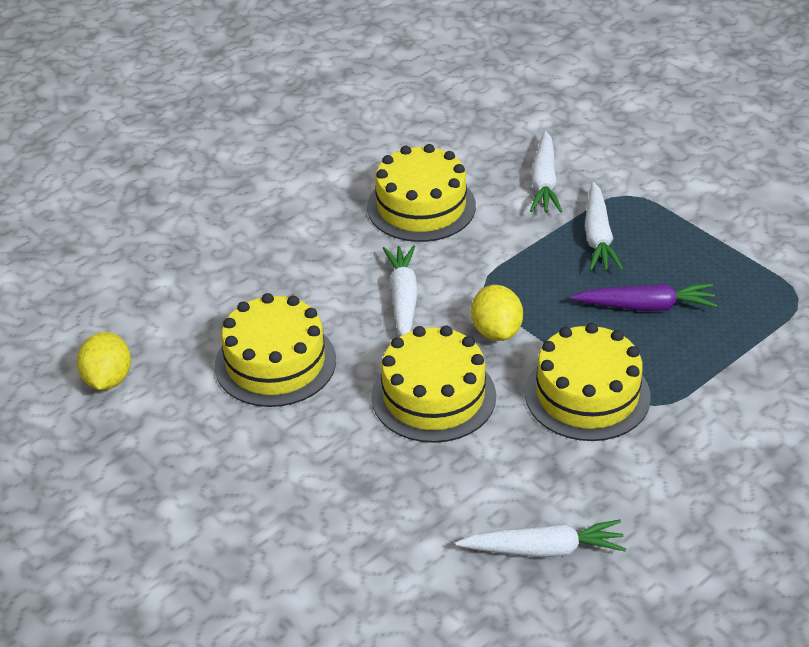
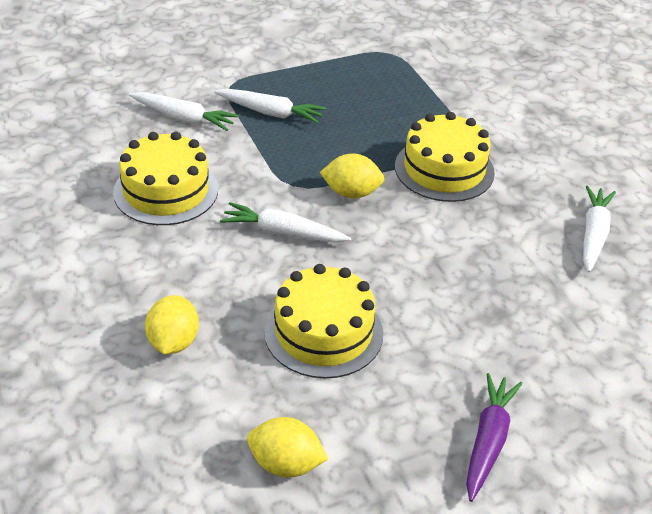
camera: 75 degrees left, 0 degrees up
(222, 274) = (173, 342): none -> yellow lemon
(433, 396) = (411, 246): yellow cake -> none
(646, 306) = (363, 115): purple carrot -> purple carrot (488, 441)

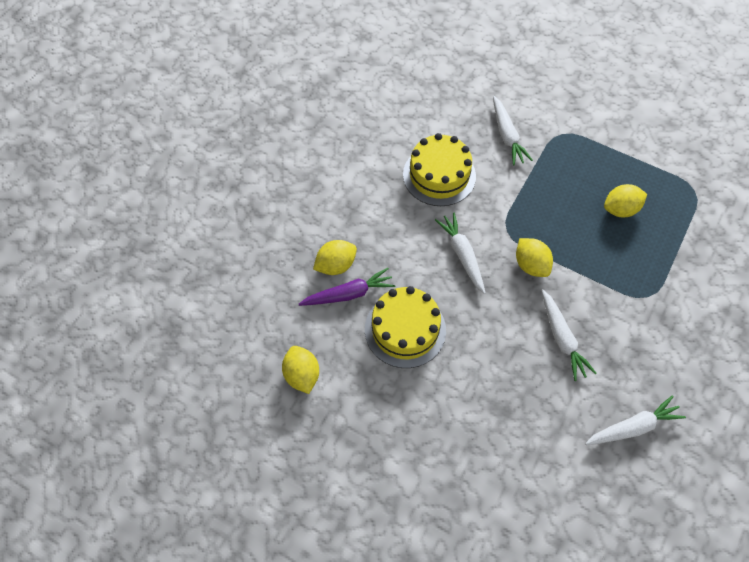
camera: 55 degrees right, 20 degrees up
(270, 113) = (559, 172): white carrot -> white carrot (561, 338)
(358, 103) = (620, 209): none -> yellow lemon
(444, 169) = (606, 300): yellow cake -> none
(488, 441) = (399, 466): purple carrot -> purple carrot (348, 294)

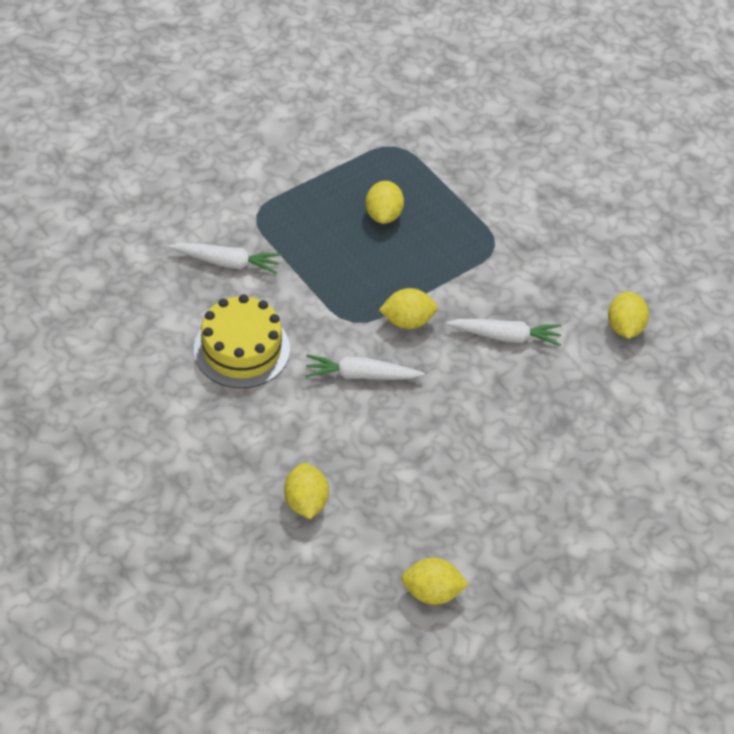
camera: 70 degrees left, 10 degrees down
(348, 294) = (351, 504): purple carrot -> none
(405, 329) = (425, 468): yellow cake -> none
(633, 427) = (624, 327): white carrot -> yellow lemon

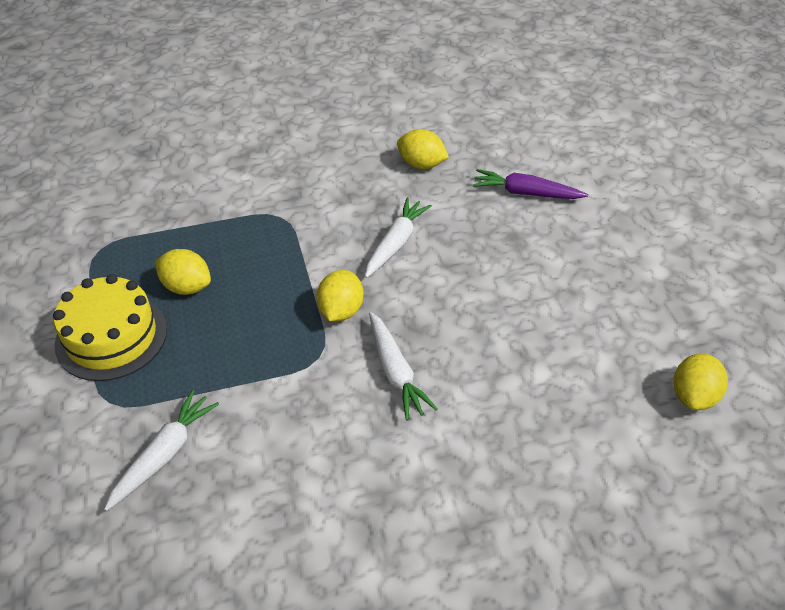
camera: 65 degrees left, 5 degrees down
(241, 349) = (307, 478): yellow cake -> yellow cake (111, 337)
(305, 502) = (553, 476): yellow lemon -> none
(361, 375) = (395, 372): white carrot -> white carrot turned 45 degrees counterclockwise
(630, 420) = (526, 193): none -> purple carrot

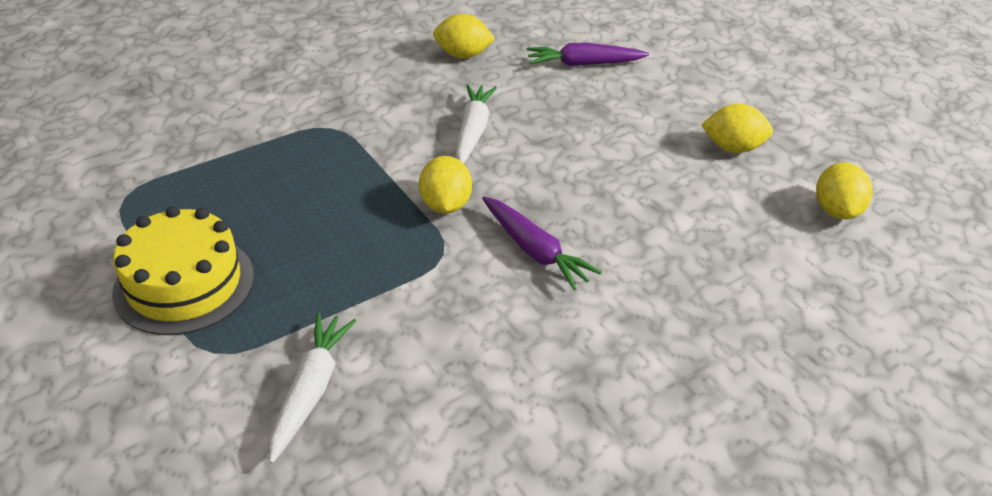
camera: 20 degrees left, 5 degrees down
(187, 287) = (254, 215): yellow lemon -> yellow lemon (732, 148)
(395, 372) = (534, 250): white carrot -> purple carrot

